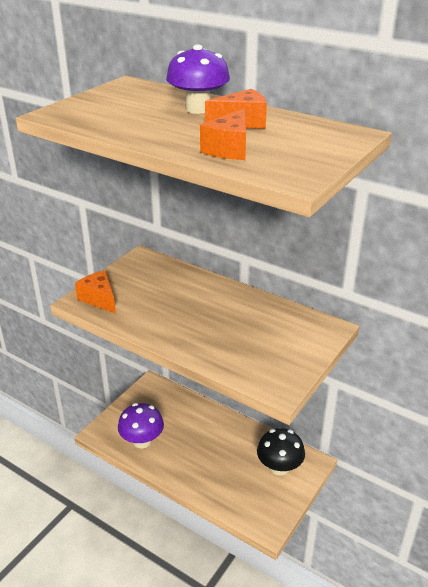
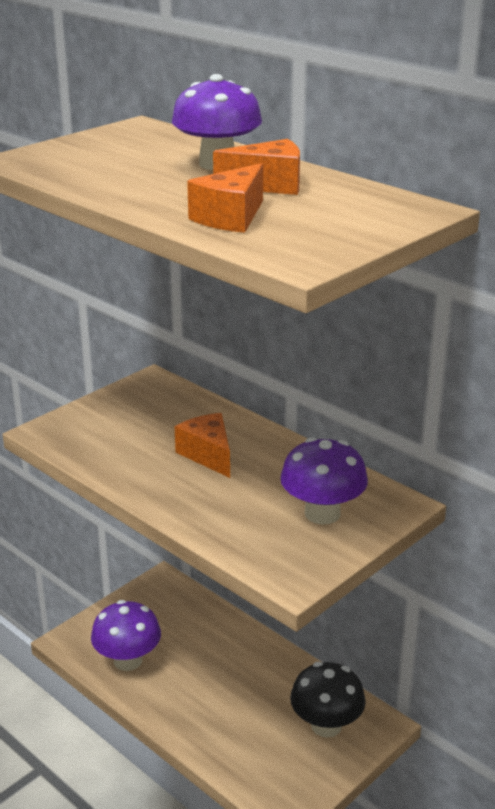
camera: 10 degrees right, 5 degrees down
(99, 299) = (73, 432): orange cheese -> orange cheese (208, 455)
(283, 340) = (322, 513): none -> purple mushroom

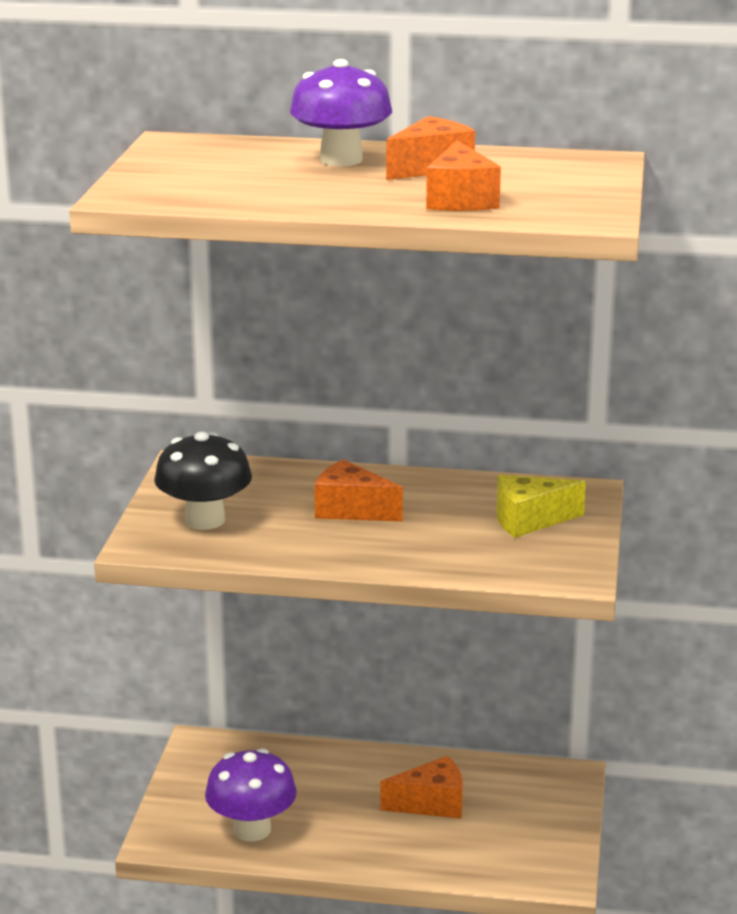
camera: 35 degrees left, 5 degrees down
(260, 698) = (431, 803): none -> orange cheese
(322, 513) = (529, 520): purple mushroom -> yellow cheese
(326, 725) = (520, 798): black mushroom -> black mushroom (204, 520)

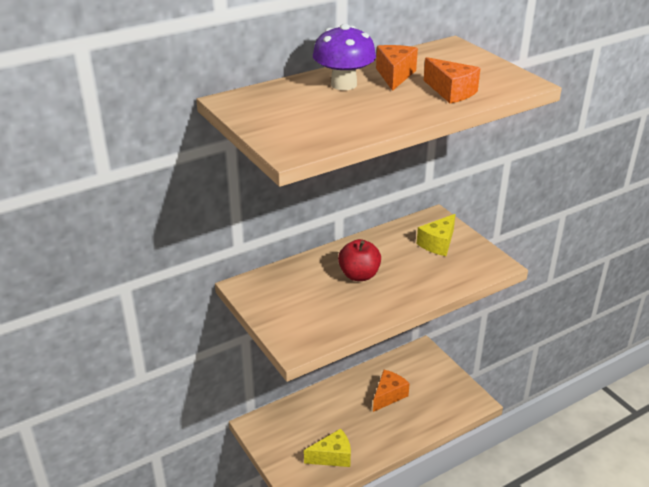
camera: 40 degrees left, 10 degrees up
(204, 520) = (303, 316): black mushroom -> none
(252, 829) = (332, 456): purple mushroom -> yellow cheese
(351, 510) = (359, 275): orange cheese -> red apple

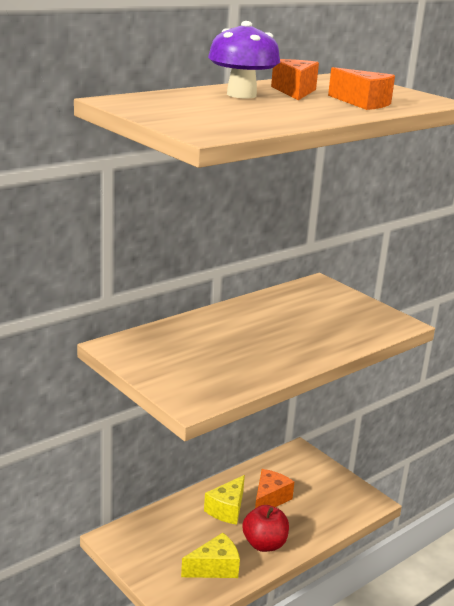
camera: 10 degrees left, 10 degrees down
(359, 275) = (248, 334): red apple -> red apple (264, 544)
(438, 243) = (329, 305): yellow cheese -> yellow cheese (227, 509)

